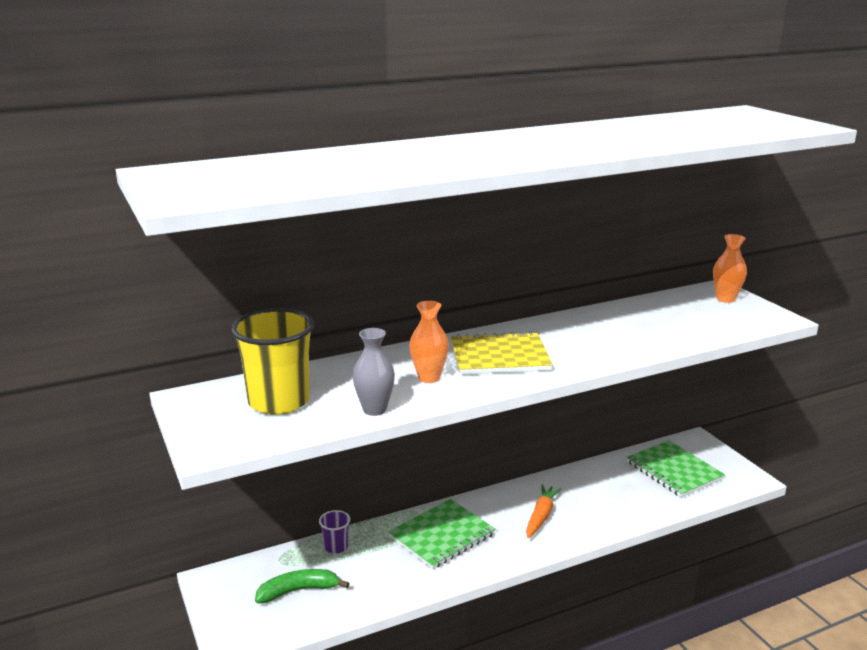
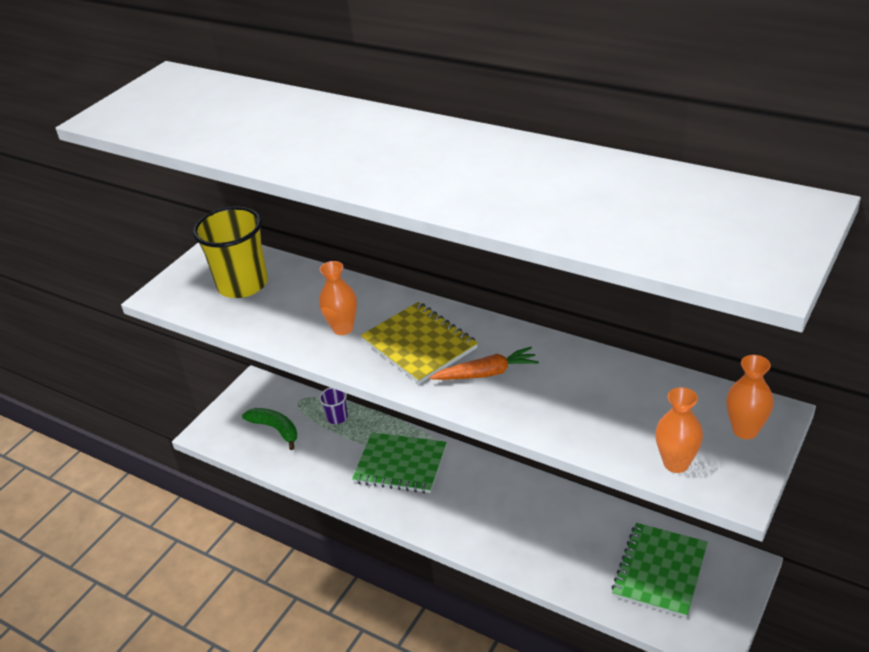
camera: 60 degrees right, 15 degrees up
(374, 410) = (267, 330): grey vase -> none
(541, 516) = (483, 509): orange carrot -> orange carrot (486, 373)
(737, 324) = (676, 463): none -> orange vase

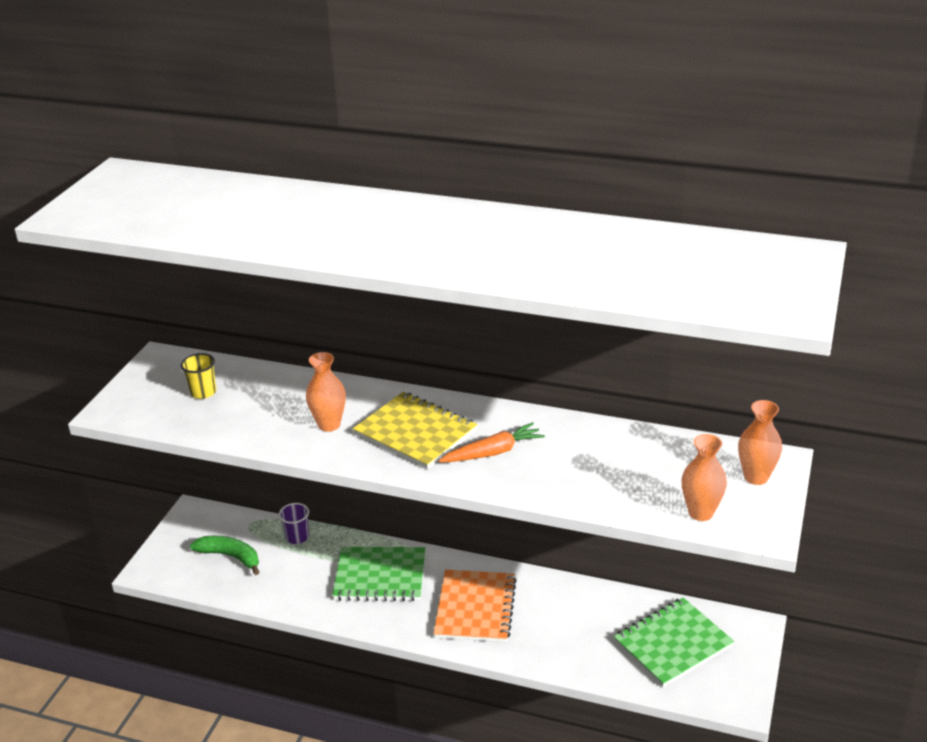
camera: 15 degrees left, 5 degrees down
(242, 284) = (203, 392): yellow cup -> yellow cup, size x0.47
(479, 507) = (475, 608): none -> orange notebook
(659, 571) = (672, 644): green notebook -> green notebook turned 45 degrees clockwise

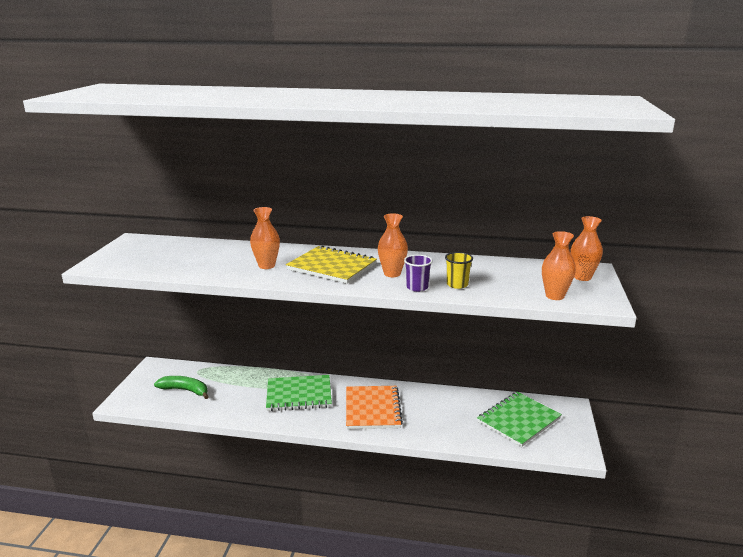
camera: 10 degrees left, 10 degrees down
(203, 392) = (168, 254): yellow cup -> yellow cup (457, 284)
(297, 537) = (234, 376): purple cup -> purple cup (417, 287)
(493, 452) = (392, 274): orange carrot -> orange vase

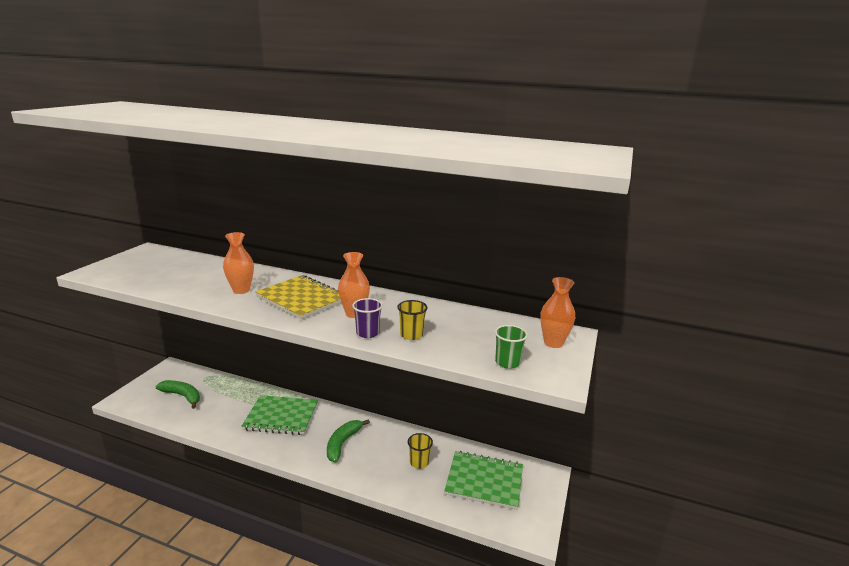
camera: 10 degrees right, 0 degrees up
(372, 409) = (342, 443): orange notebook -> green banana
(452, 414) = (419, 462): none -> yellow cup
(518, 420) = (484, 481): green notebook -> green notebook turned 45 degrees clockwise
(554, 296) = (507, 362): orange vase -> green cup

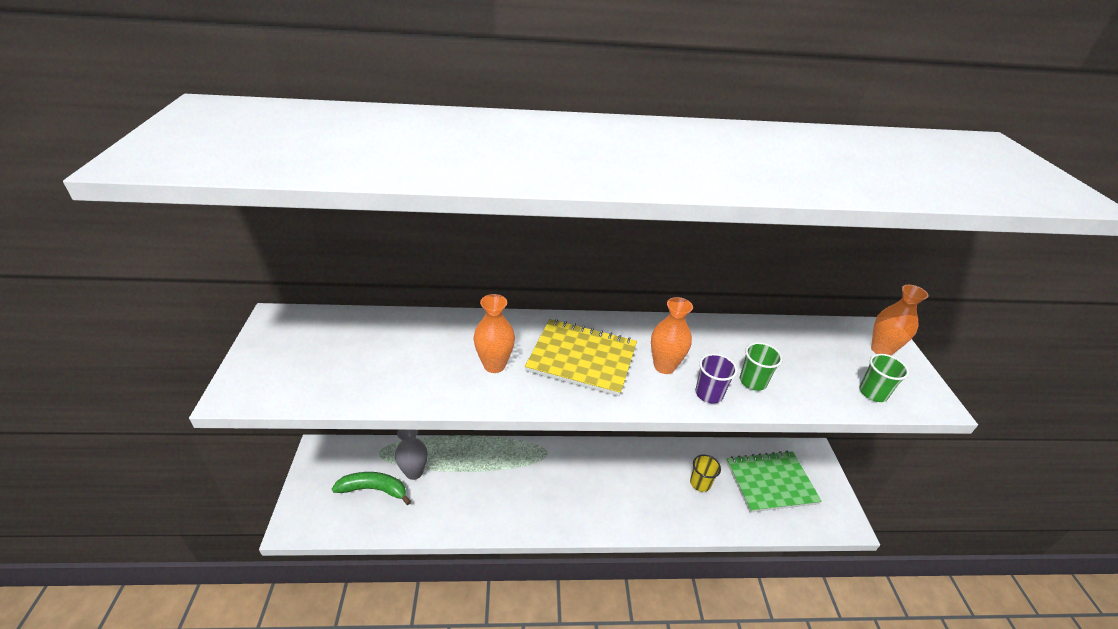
camera: 25 degrees left, 15 degrees up
(215, 394) = (414, 472): none -> grey vase
(281, 417) = (518, 477): green notebook -> none
(342, 443) = (611, 488): green banana -> none
(411, 335) = (753, 381): yellow cup -> green cup

